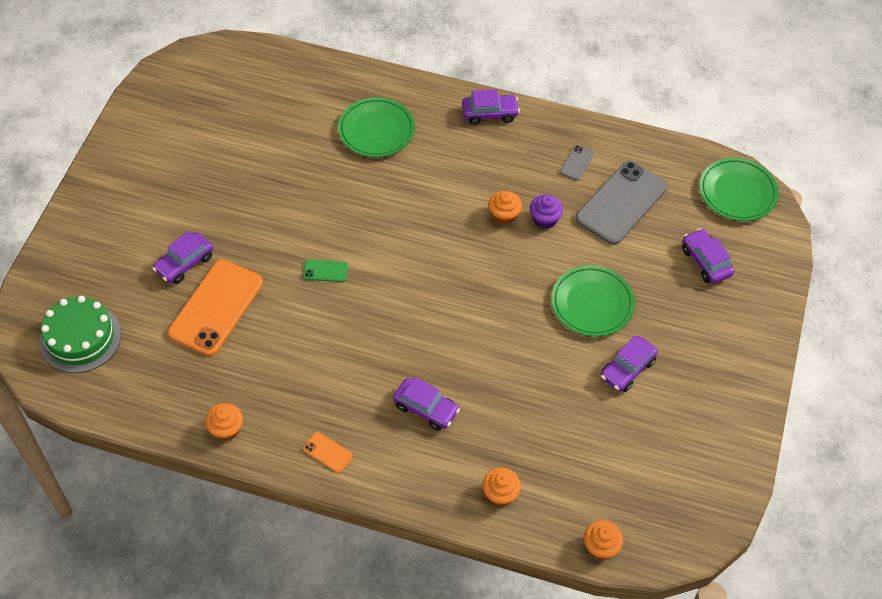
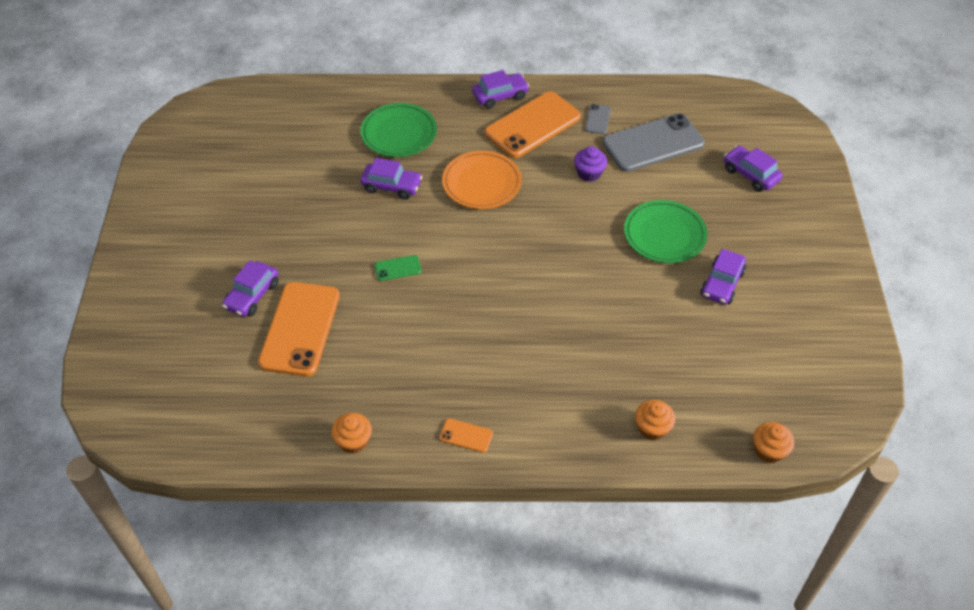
camera: 15 degrees left, 5 degrees down
(80, 338) = (167, 393): green cake -> none
(426, 408) = (547, 368): purple car -> purple car (392, 186)
(436, 203) = (482, 183): none -> orange plate
(504, 215) = (550, 179): orange cupcake -> none
(509, 153) = (532, 125): none -> orange phone
(621, 203) = (653, 143): grey phone -> grey phone turned 45 degrees clockwise
(737, 192) = (752, 111): green plate -> none

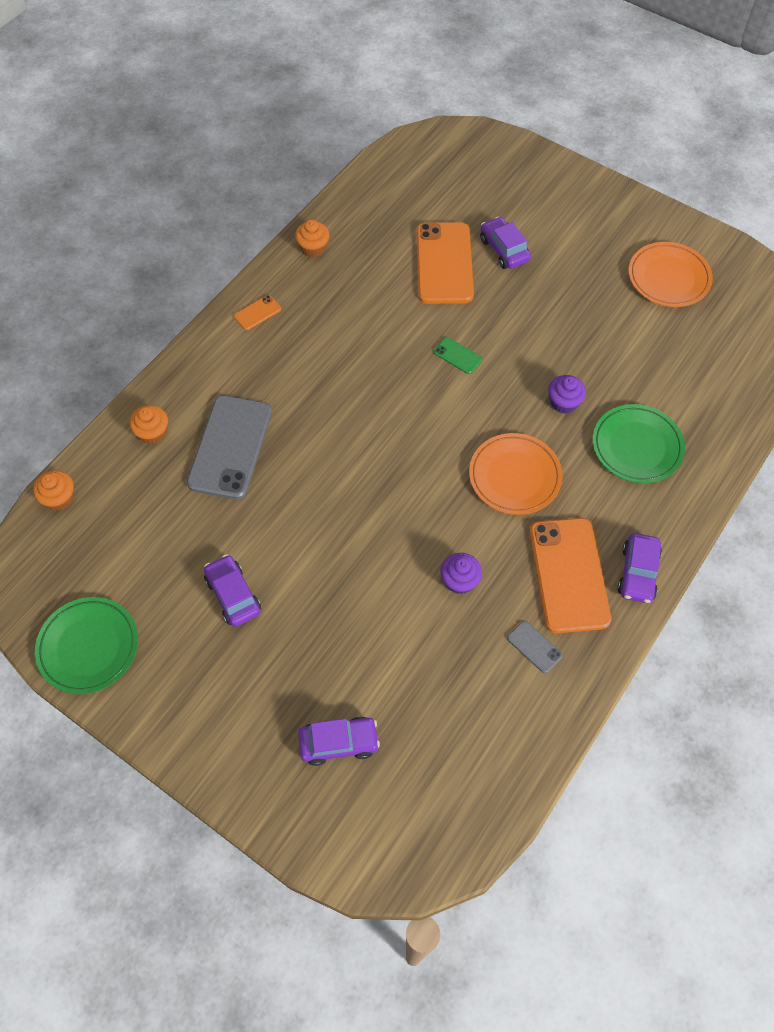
camera: 125 degrees right, 10 degrees up
(212, 179) = (668, 278): none -> orange plate
(300, 329) = (444, 263): orange phone -> orange phone turned 45 degrees clockwise
(392, 186) = (563, 402): purple car -> purple cupcake
(398, 268) = (457, 356): green phone -> green phone turned 75 degrees counterclockwise
(653, 143) = (457, 676): grey phone -> grey phone (230, 447)
(664, 235) = (328, 590): green plate -> green plate (88, 647)

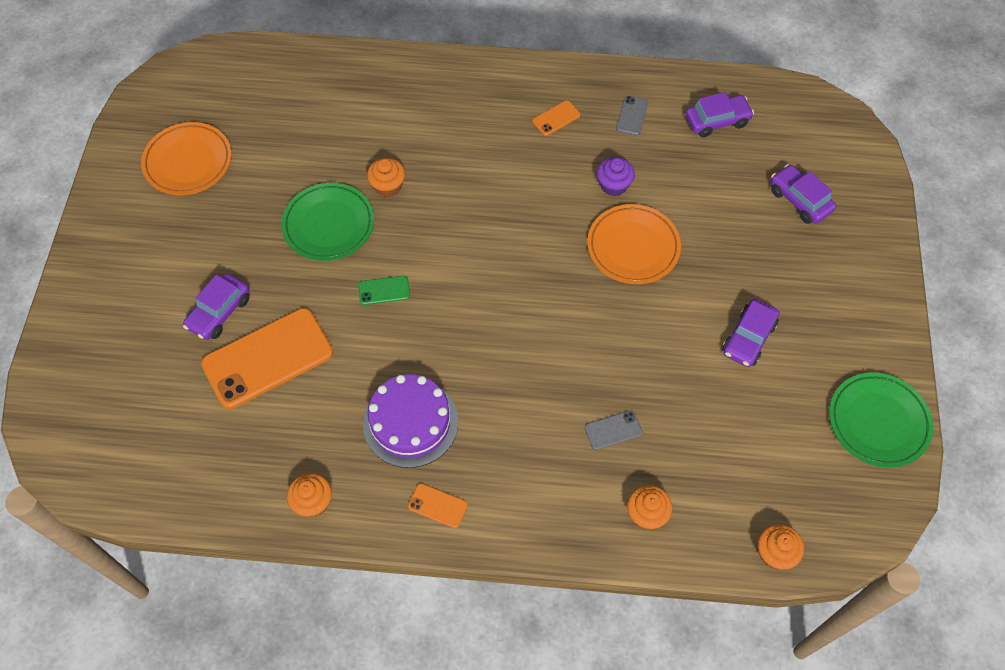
camera: 120 degrees left, 0 degrees up
(230, 447) = (613, 430): grey phone -> grey phone, size x0.43
(331, 324) = (410, 422): none -> purple cake
(457, 356) = (384, 290): green phone -> green phone turned 75 degrees clockwise
(514, 476) = (490, 189): orange plate -> orange plate (633, 247)
(563, 402) = (388, 186): purple cupcake -> orange cupcake
(568, 575) = (556, 118): orange phone -> orange phone, size x0.43
(636, 446) = (403, 119): green plate -> green plate (329, 225)
(637, 573) = (523, 78): purple car -> purple car (717, 121)

